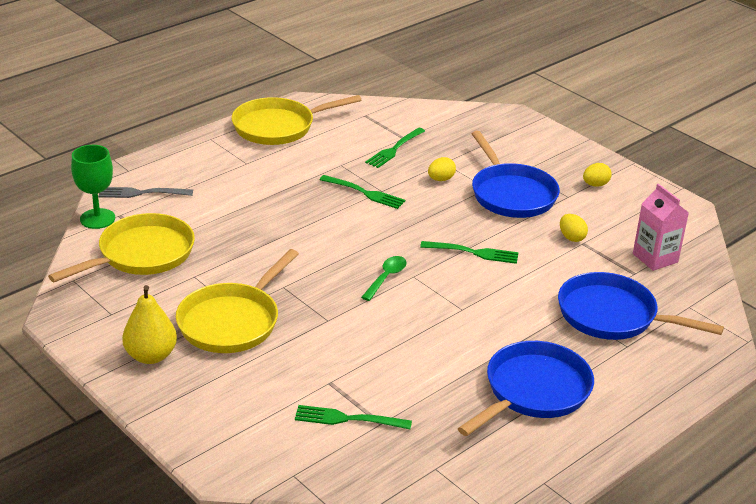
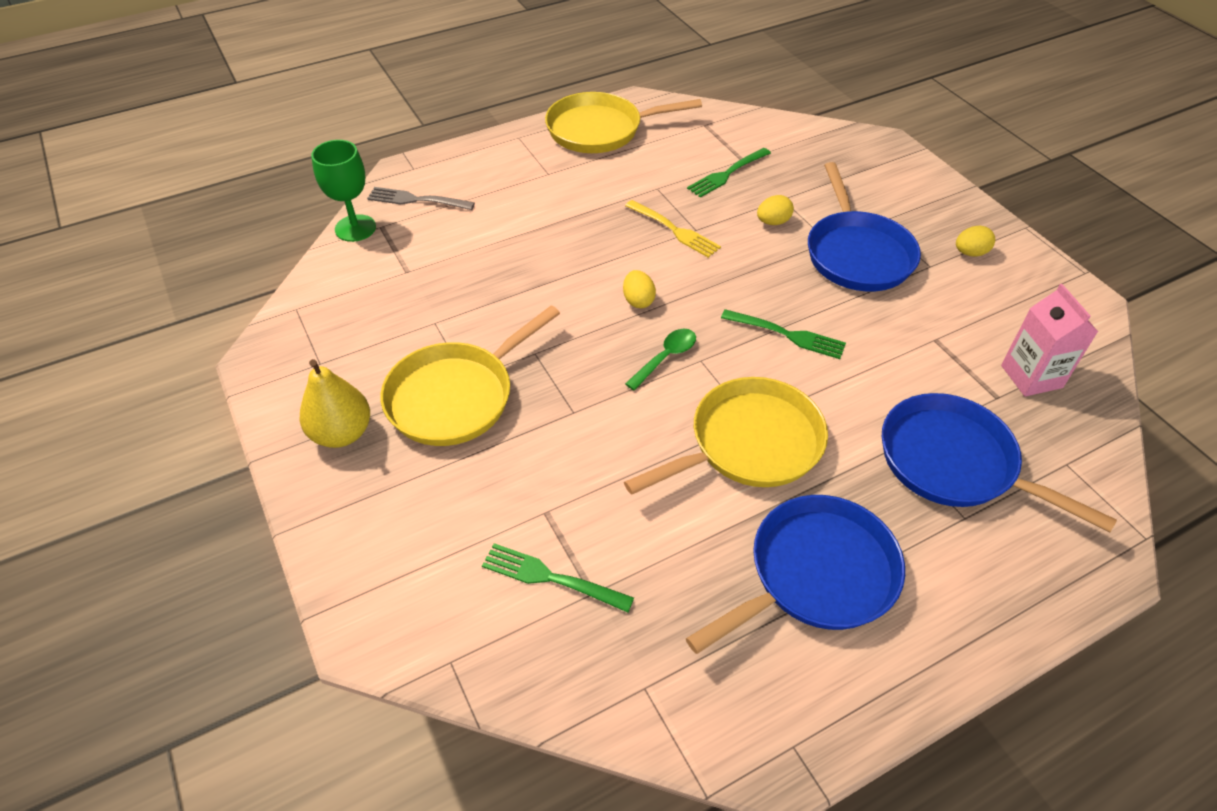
camera: 15 degrees right, 15 degrees up
(141, 254) = (386, 283): yellow pan -> yellow pan (749, 444)
(365, 193) = (674, 230): green fork -> yellow fork
(571, 237) = (922, 329): yellow egg -> yellow egg (638, 300)

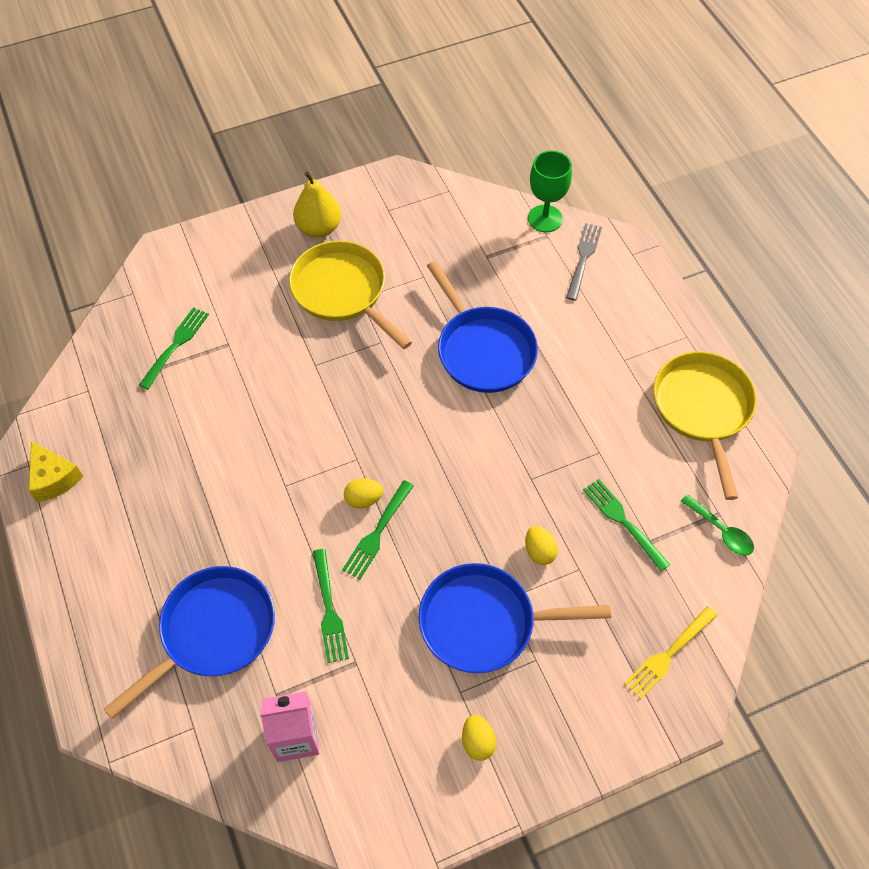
camera: 95 degrees right, 10 degrees up
(638, 300) = (434, 419): yellow egg -> yellow egg (363, 499)
(666, 357) = (363, 433): green spoon -> green spoon (721, 531)
(674, 230) = (530, 460): yellow fork -> yellow fork (668, 654)
(749, 444) = (262, 480): yellow pan -> none
(806, 699) = (54, 478): none -> yellow cheese
(815, 574) = (139, 503): blue pan -> blue pan (483, 350)
(888, 365) = (329, 609): none -> green fork

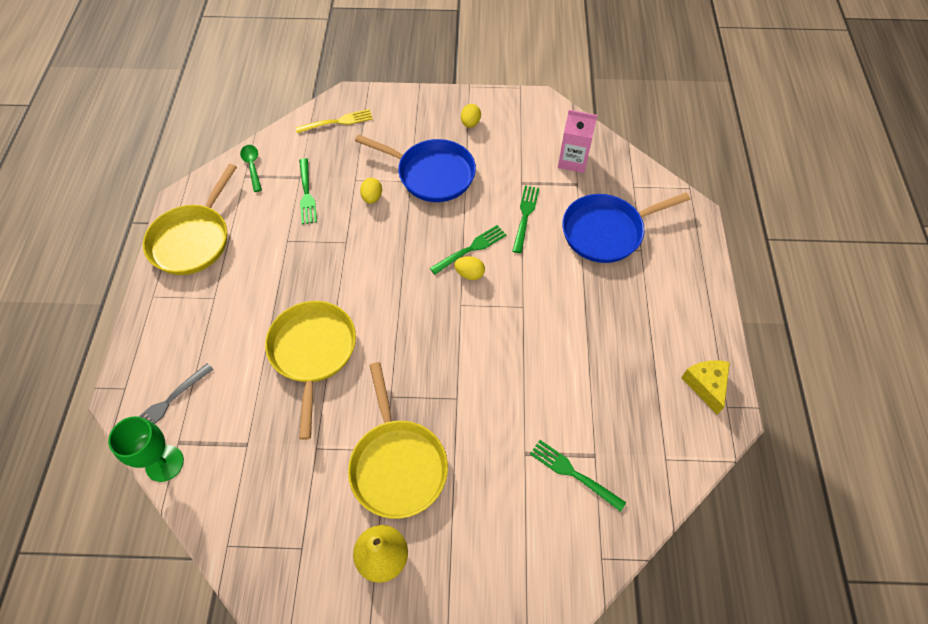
camera: 155 degrees left, 0 degrees up
(176, 345) = (573, 473): green fork -> green fork turned 75 degrees clockwise
(483, 350) = (313, 352): blue pan -> yellow pan

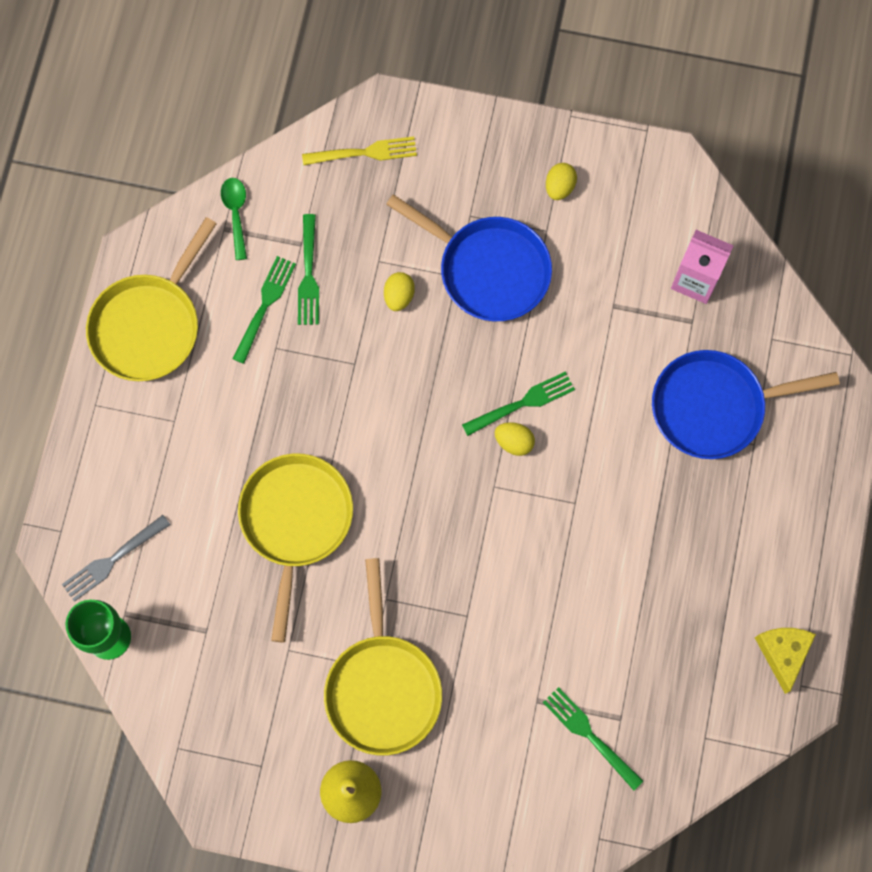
camera: 10 degrees right, 15 degrees up
(525, 216) = (607, 363): green fork -> green fork (265, 306)

